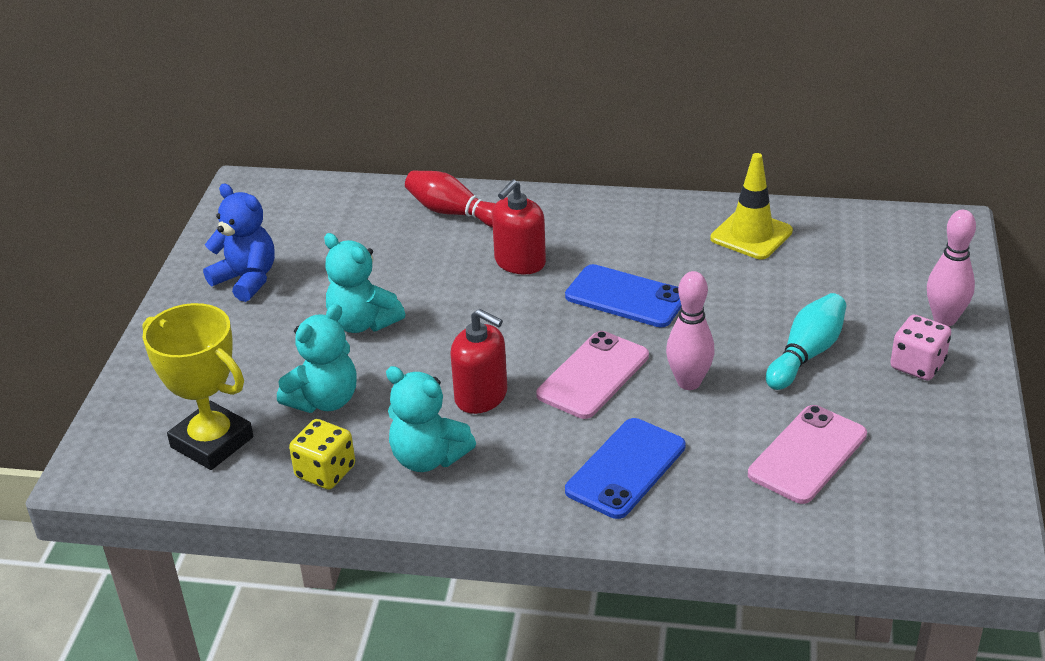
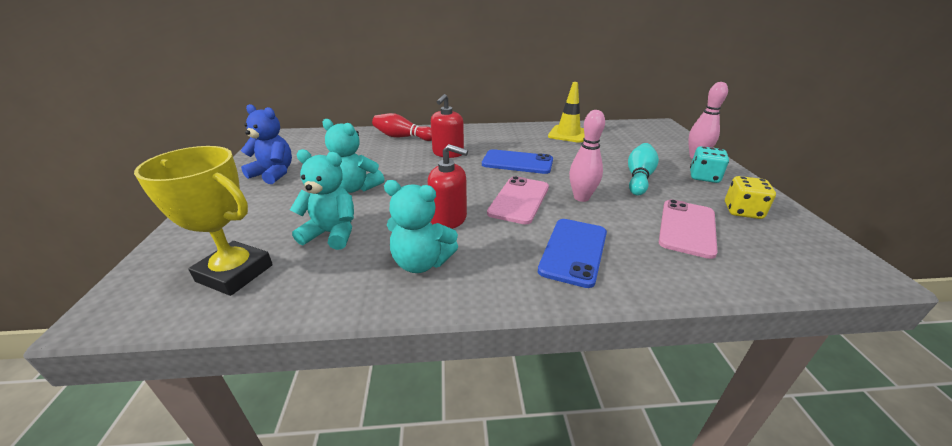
camera: 15 degrees left, 5 degrees down
(324, 400) = (332, 233): turquoise teddy bear -> turquoise teddy bear turned 105 degrees counterclockwise
(325, 472) = (336, 284): yellow dice -> yellow dice (742, 211)
(917, 365) = (704, 177): pink dice -> turquoise dice

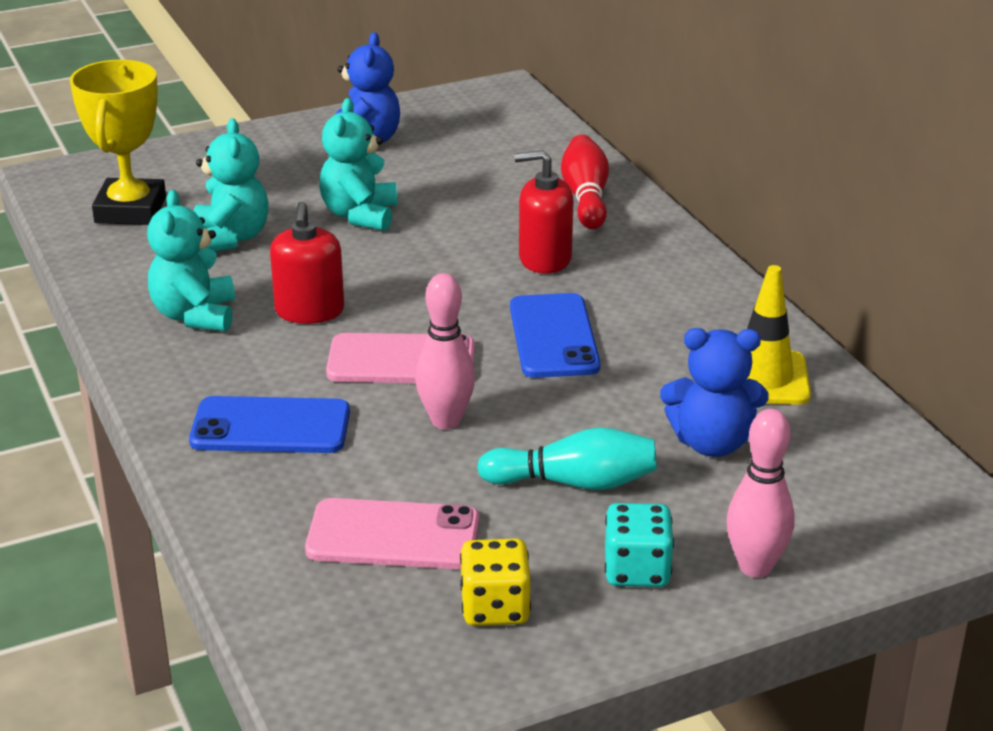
camera: 70 degrees right, 0 degrees up
(611, 149) = (711, 443): none -> blue teddy bear

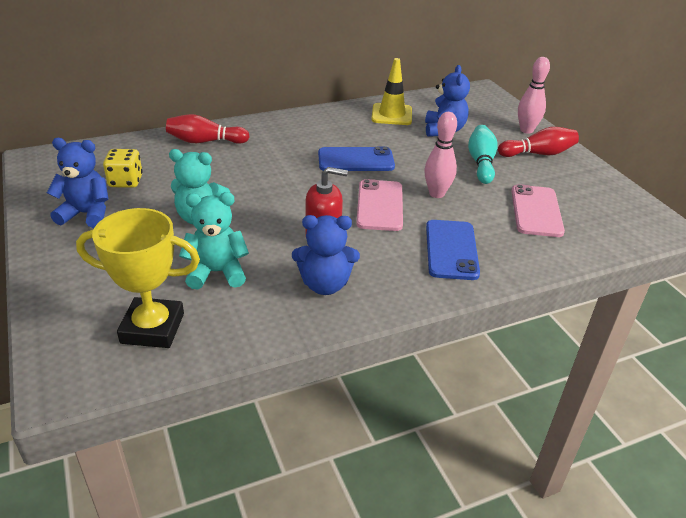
camera: 90 degrees left, 5 degrees up
(195, 315) = (325, 284): turquoise teddy bear -> blue teddy bear
(495, 608) = (576, 187): yellow dice -> yellow dice (126, 181)
(544, 259) = (273, 158): red soap dispenser -> none
(637, 570) = (538, 154): turquoise dice -> red bowling pin

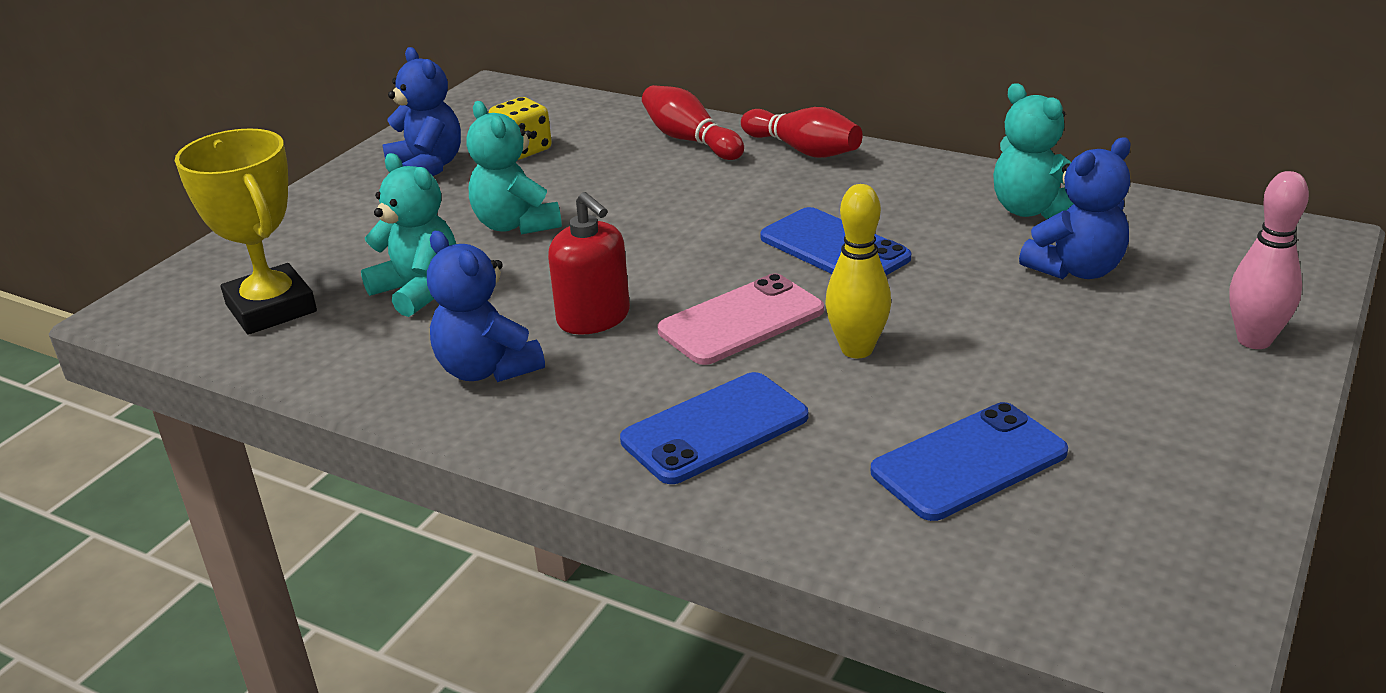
camera: 55 degrees right, 5 degrees down
(391, 115) = (1032, 210): yellow traffic cone -> turquoise teddy bear
(436, 194) = (857, 349): pink bowling pin -> yellow bowling pin
(481, 163) = (1033, 346): turquoise bowling pin -> none
(536, 211) = (969, 462): pink phone -> blue phone
(538, 154) = (1186, 386): red bowling pin -> red bowling pin (803, 150)

